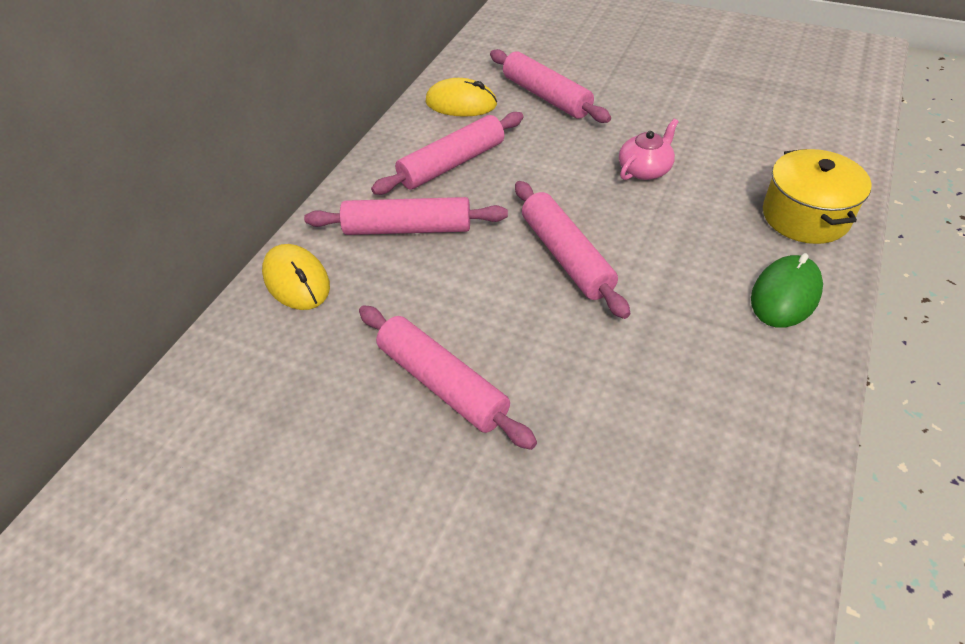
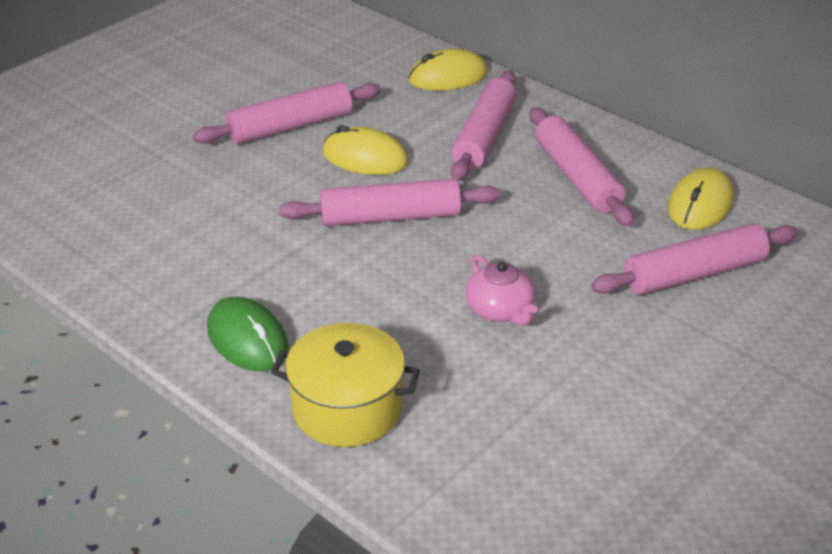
camera: 105 degrees right, 10 degrees down
(478, 301) = (365, 157): none -> yellow mouse

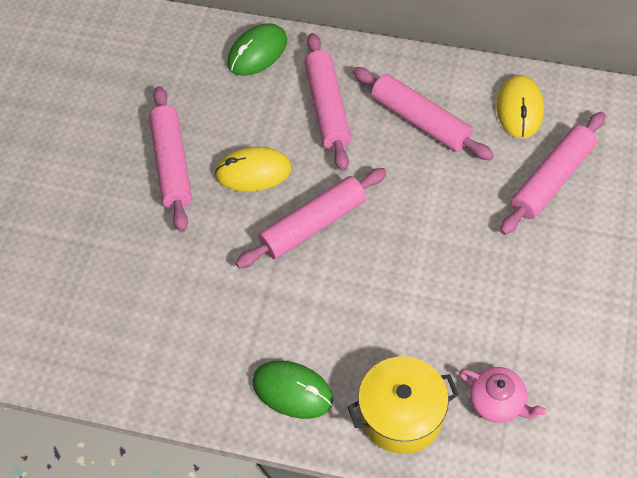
camera: 25 degrees left, 20 degrees up
(290, 126) = (172, 164): pink rolling pin -> pink rolling pin turned 45 degrees counterclockwise
(447, 77) = (257, 52): yellow mouse -> green mouse
(500, 310) = (446, 277): pink teapot -> pink teapot (498, 402)

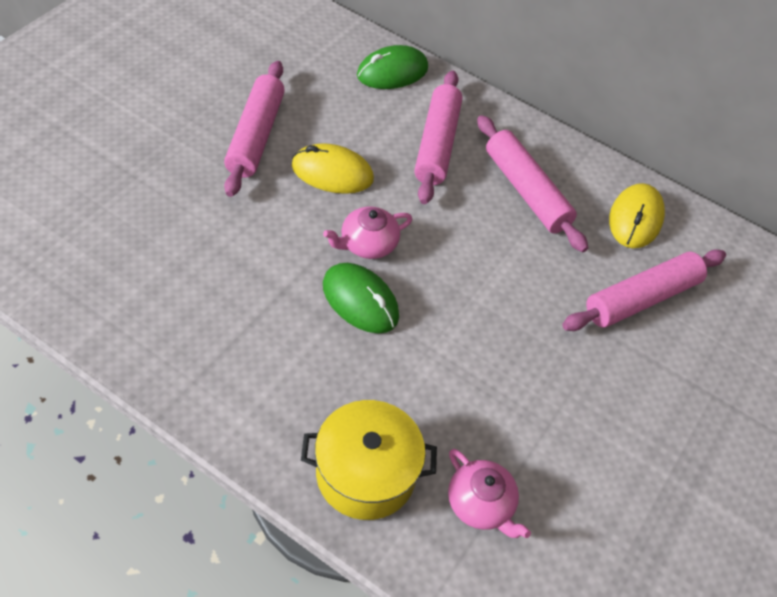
camera: 10 degrees right, 5 degrees down
(292, 391) = (260, 398): green mouse -> green mouse (360, 301)
(313, 225) = (367, 244): pink rolling pin -> pink teapot

